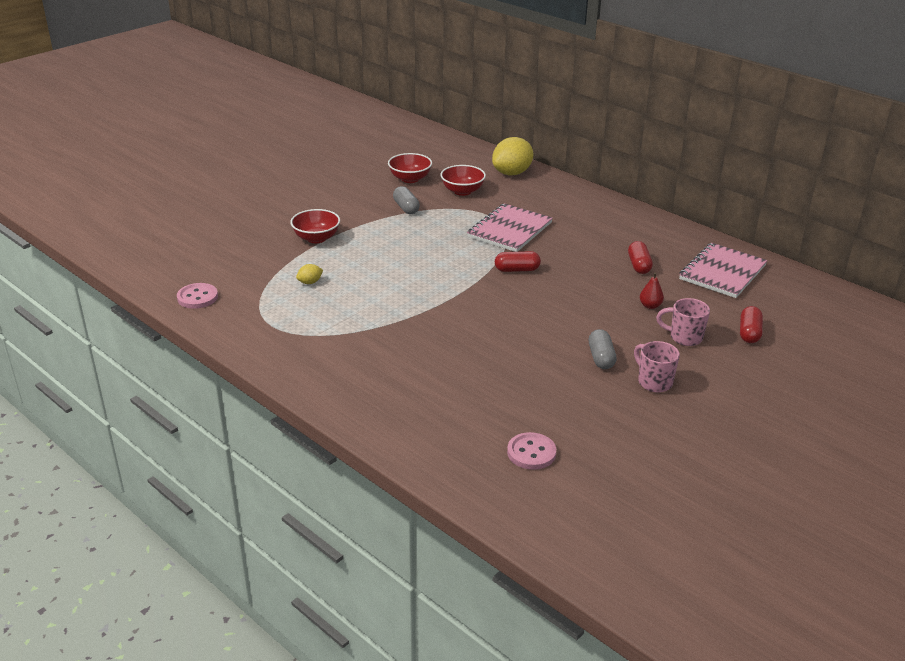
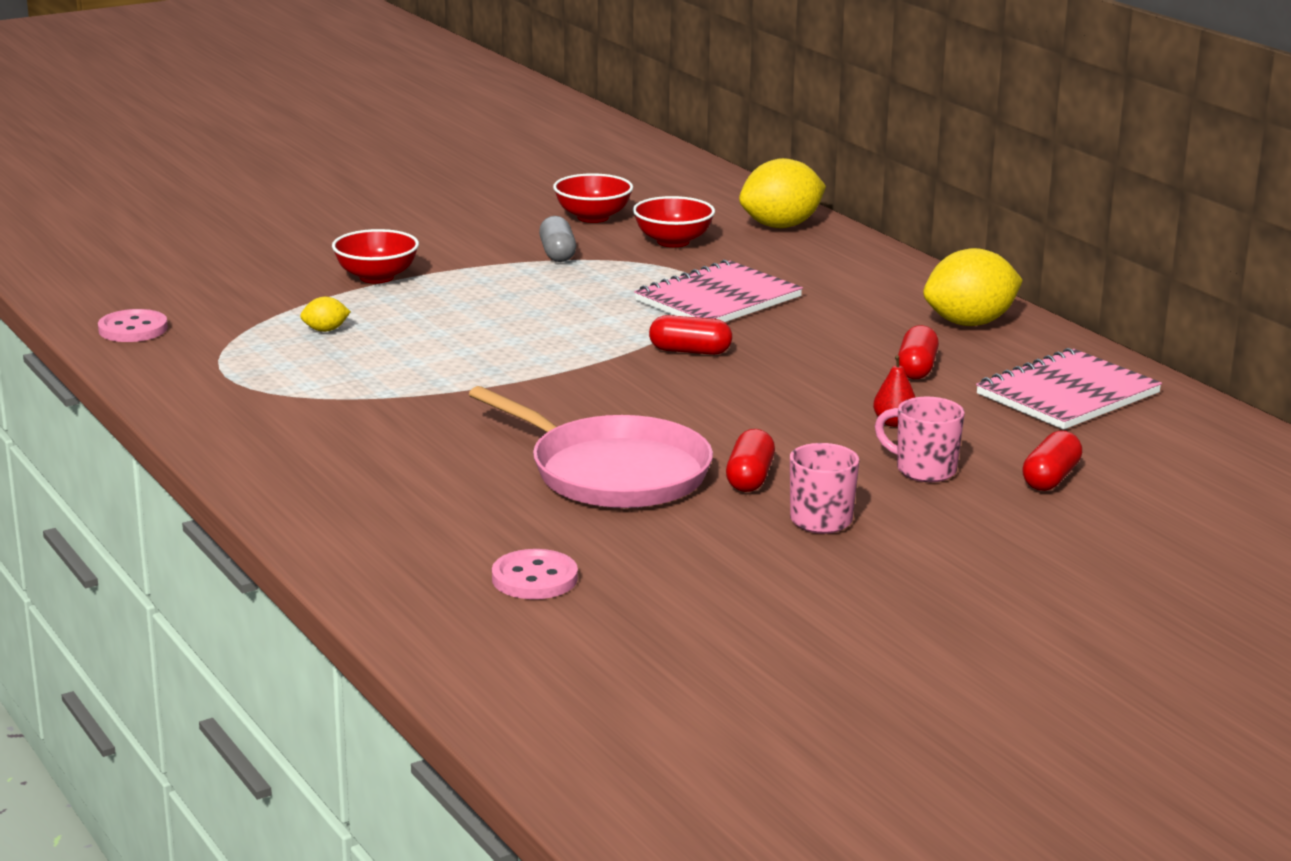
camera: 15 degrees right, 10 degrees down
(527, 365) = (613, 472): none -> pink pan
(601, 358) = (749, 478): grey capsule -> red capsule
(646, 229) = (969, 323): none -> yellow lemon

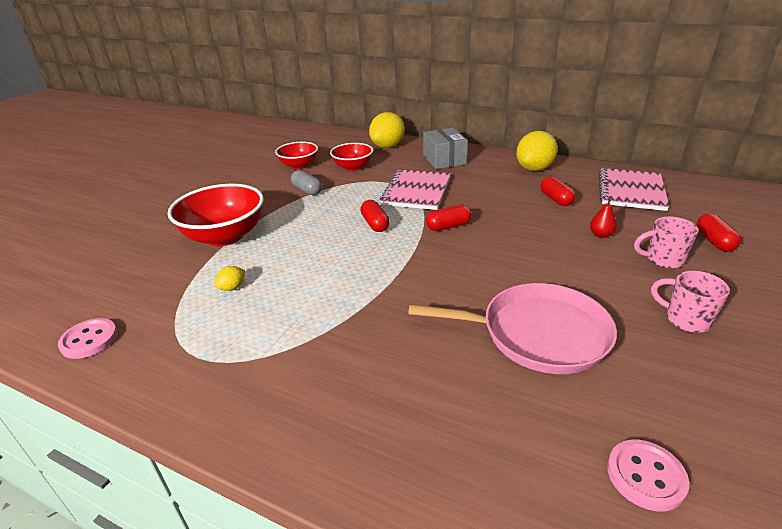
camera: 30 degrees left, 10 degrees up
(376, 277) = (225, 236): red bowl -> red bowl, size x1.67
(749, 478) = (606, 303): red capsule -> red capsule (375, 224)
(840, 270) = (444, 160): none -> grey box

